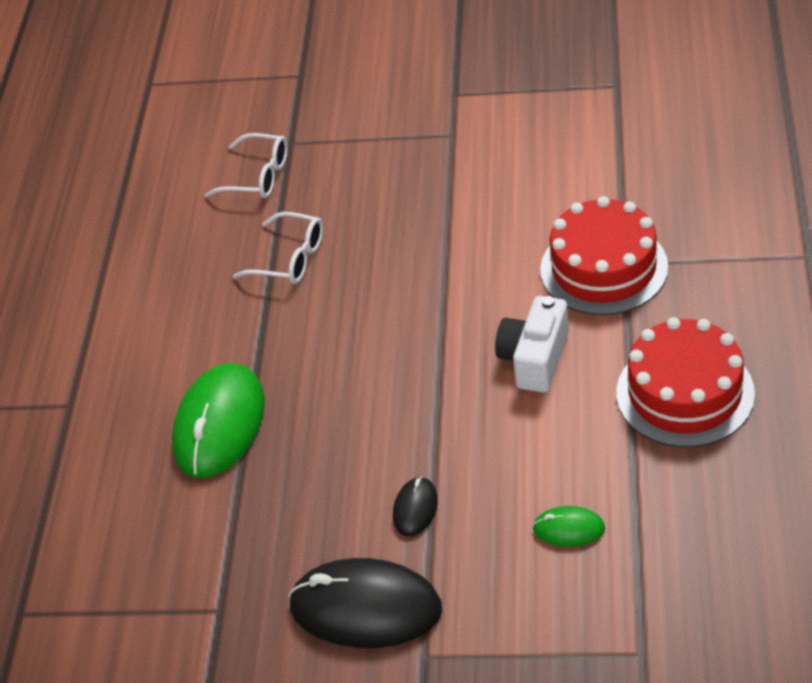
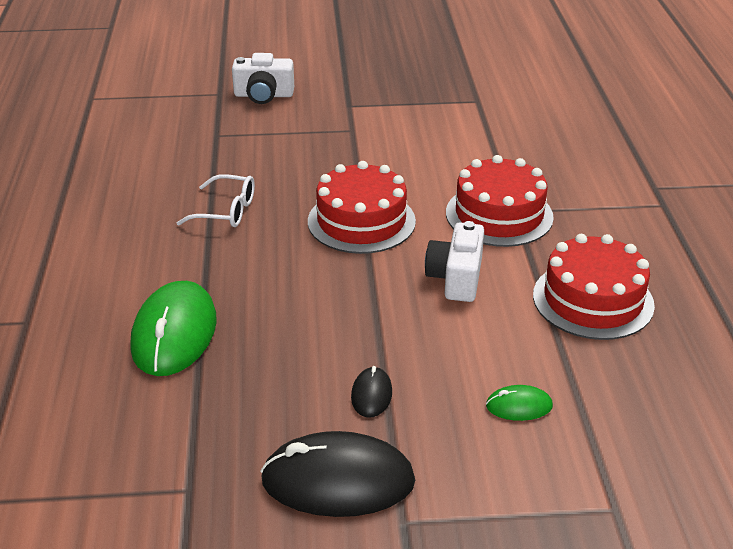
camera: 15 degrees left, 10 degrees down
(257, 176) = (191, 157): white glasses -> none
(353, 77) = (263, 95): none -> white camera
(441, 275) = (361, 221): none -> red cake

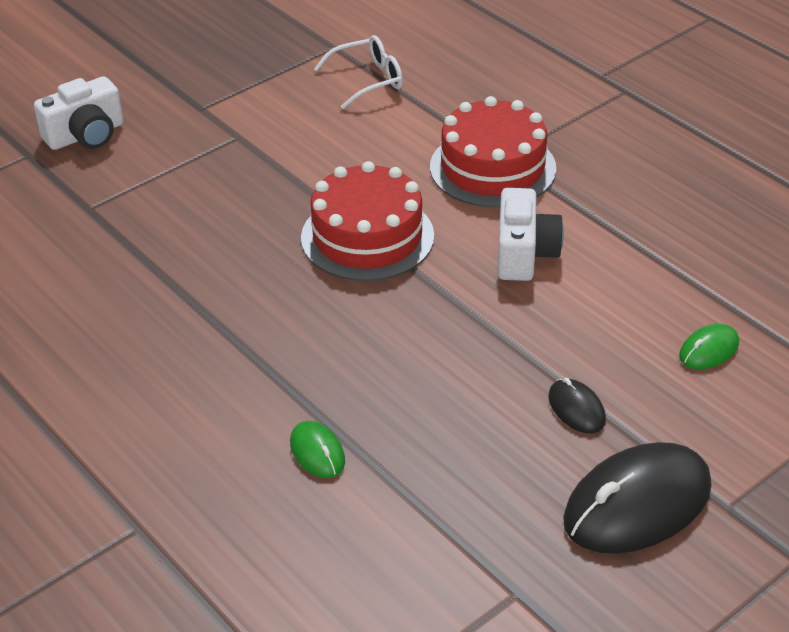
camera: 35 degrees left, 5 degrees up
(174, 333) = (317, 452): green mouse -> green mouse, size x0.47
(226, 211) = (210, 293): white glasses -> white glasses (367, 80)
(456, 278) = (524, 253): white camera -> white camera turned 150 degrees counterclockwise
(593, 300) = (664, 216): red cake -> none

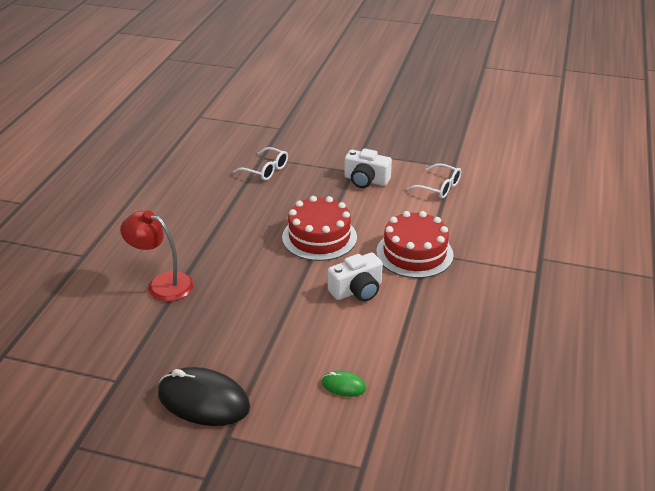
camera: 55 degrees right, 5 degrees down
(86, 135) = (309, 135): white camera -> white camera (366, 180)
(129, 218) = (265, 170): none -> white glasses
(317, 452) = (162, 284): green mouse -> red lamp
(576, 408) = (256, 353): black mouse -> none

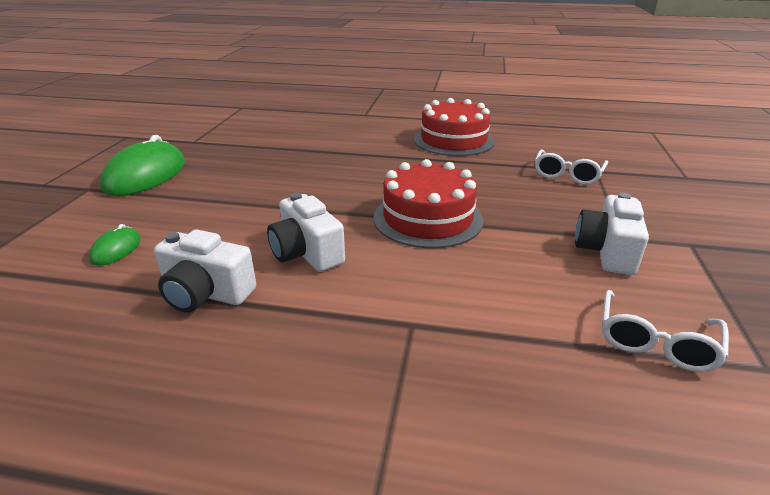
camera: 85 degrees right, 5 degrees down
(162, 284) = (324, 144): red lamp -> none
(203, 400) = (146, 175): black mouse -> green mouse
(400, 330) = (206, 293): none -> white camera
(414, 253) = (408, 308): red cake -> red cake (453, 140)

